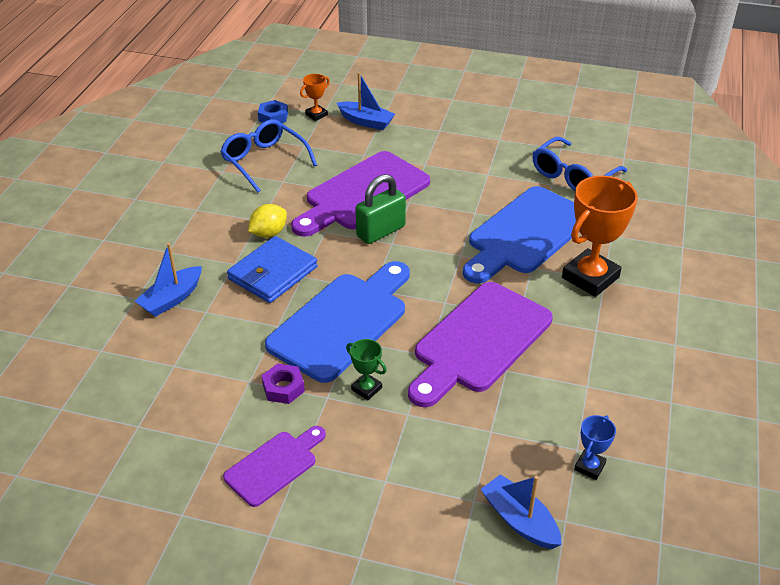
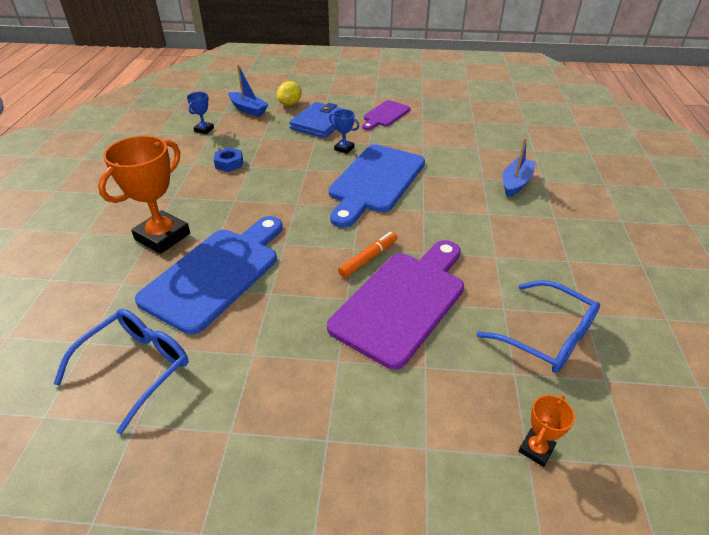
camera: 170 degrees right, 0 degrees up
(269, 233) = (477, 244): yellow lemon -> yellow lemon (290, 104)
(273, 117) = (599, 432): blue nut -> blue nut (229, 163)
(273, 273) = (450, 209): blue wallet -> blue wallet (320, 123)
(283, 388) = (398, 144): purple nut -> none
(366, 122) = (449, 443): blue boat -> none
(366, 389) = (344, 148): green trophy -> blue trophy
(380, 231) = (368, 259): green padlock -> orange marker
(479, 341) = (268, 180): purple cutting board -> none

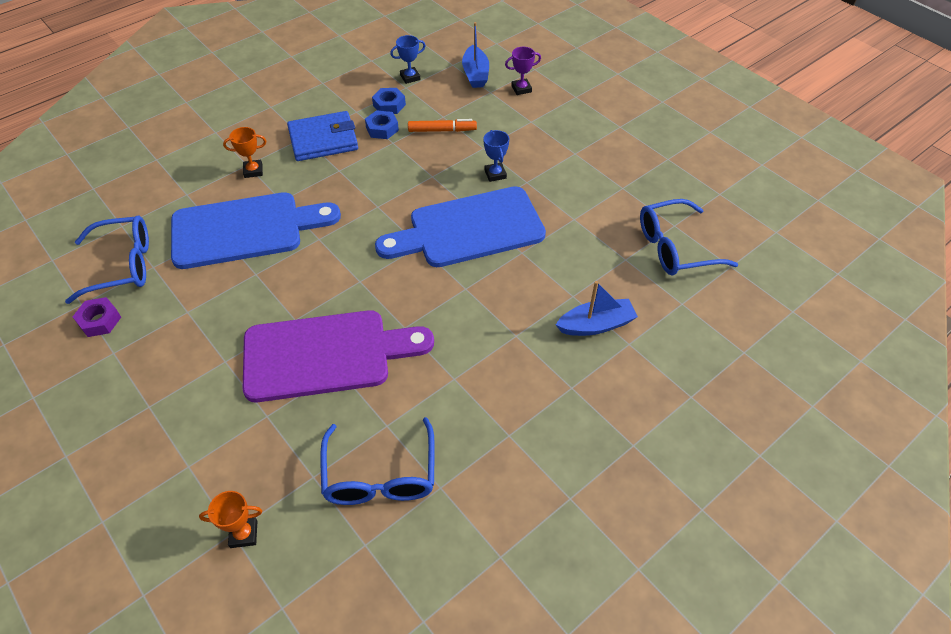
camera: 45 degrees right, 10 degrees up
(163, 237) = (253, 171): orange trophy -> orange trophy, size x0.47
(177, 421) = (99, 321): none -> purple nut
(213, 149) = (389, 105): none -> blue nut
(290, 104) = (521, 89): yellow lemon -> purple trophy
(320, 123) = (516, 130): blue wallet -> blue wallet (323, 140)
(368, 259) = (356, 299): orange marker -> orange marker (441, 130)
(385, 115) = (593, 158): purple cutting board -> none
(490, 130) = (675, 247): none -> blue glasses

